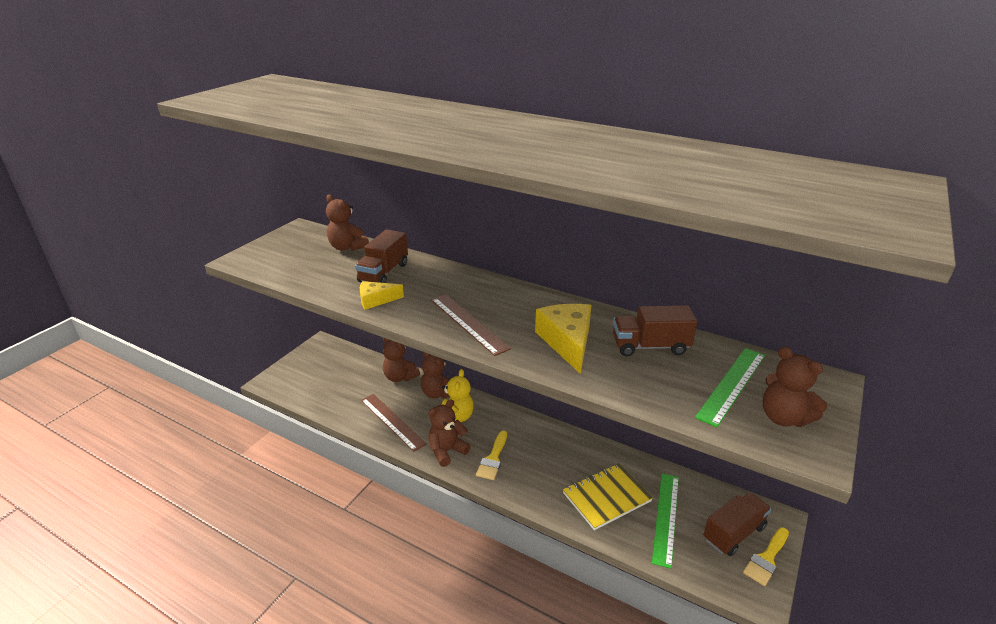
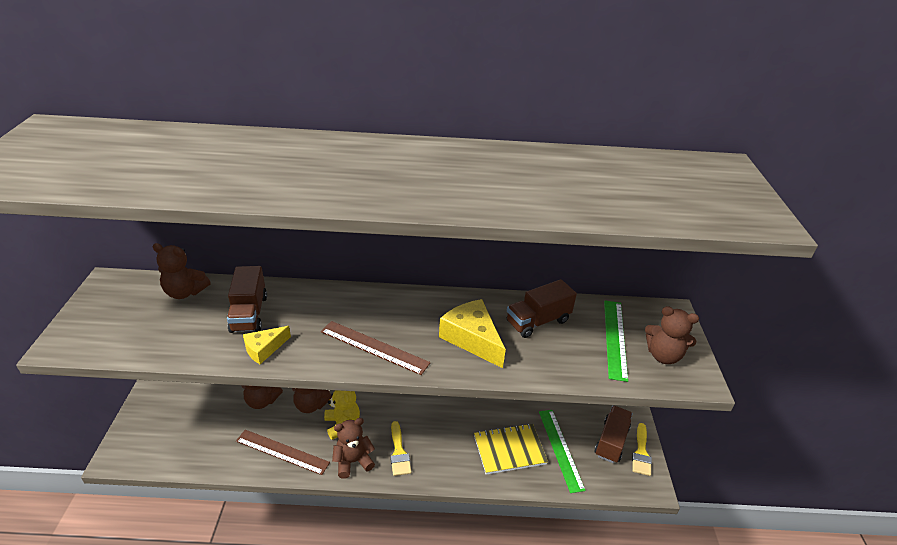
camera: 30 degrees left, 5 degrees up
(447, 451) = (353, 461): brown teddy bear -> brown teddy bear turned 45 degrees clockwise
(606, 497) = (509, 450): yellow notebook -> yellow notebook turned 45 degrees clockwise

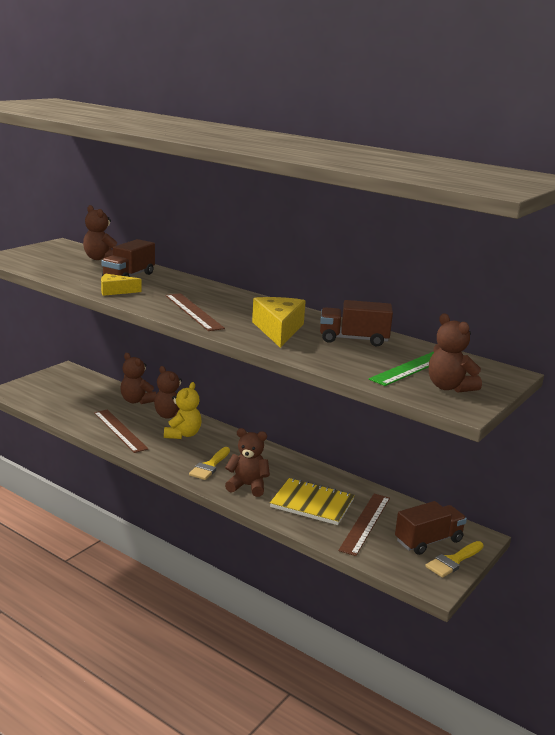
camera: 35 degrees right, 15 degrees down
(353, 461) = (166, 456): brown teddy bear -> brown teddy bear (247, 486)
(560, 449) = (365, 523): green ruler -> brown ruler

